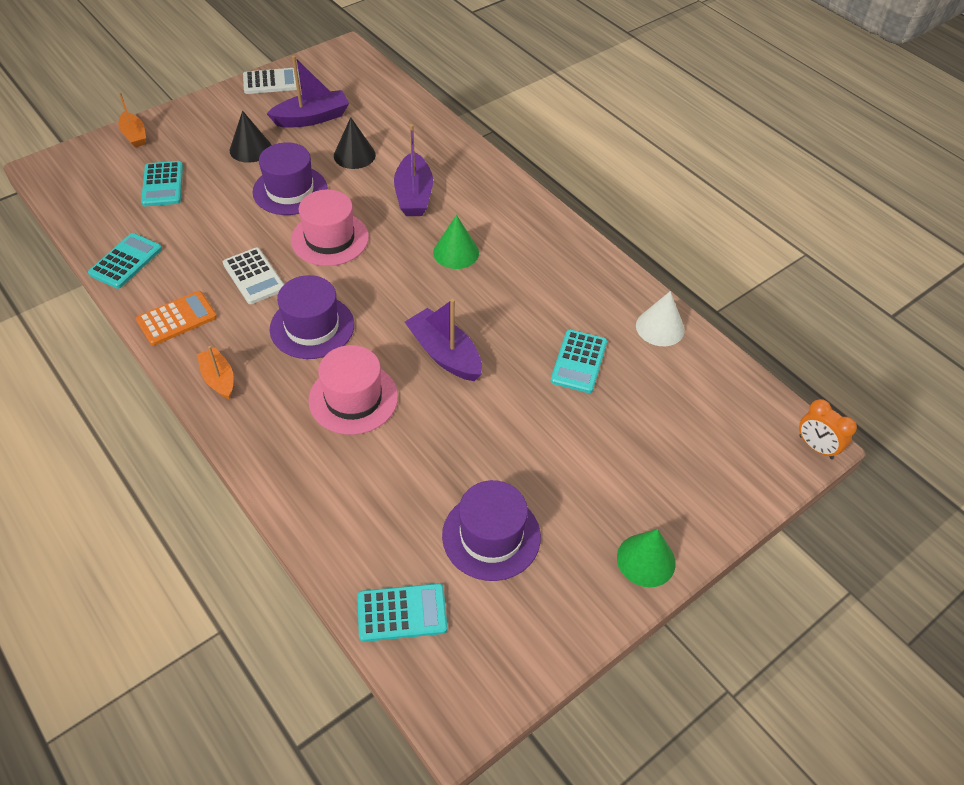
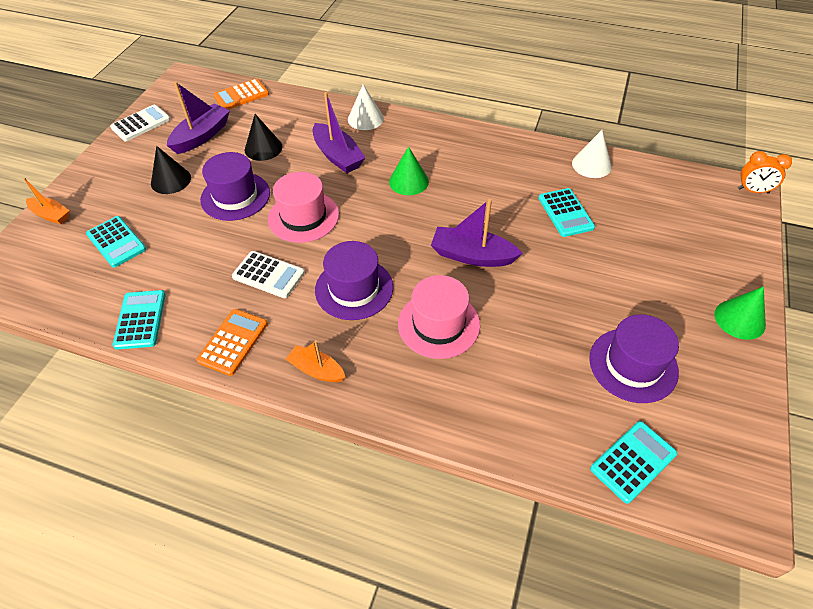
camera: 30 degrees left, 0 degrees up
(382, 92) = (241, 95): none -> orange calculator
(475, 169) = (365, 119): none -> white cone

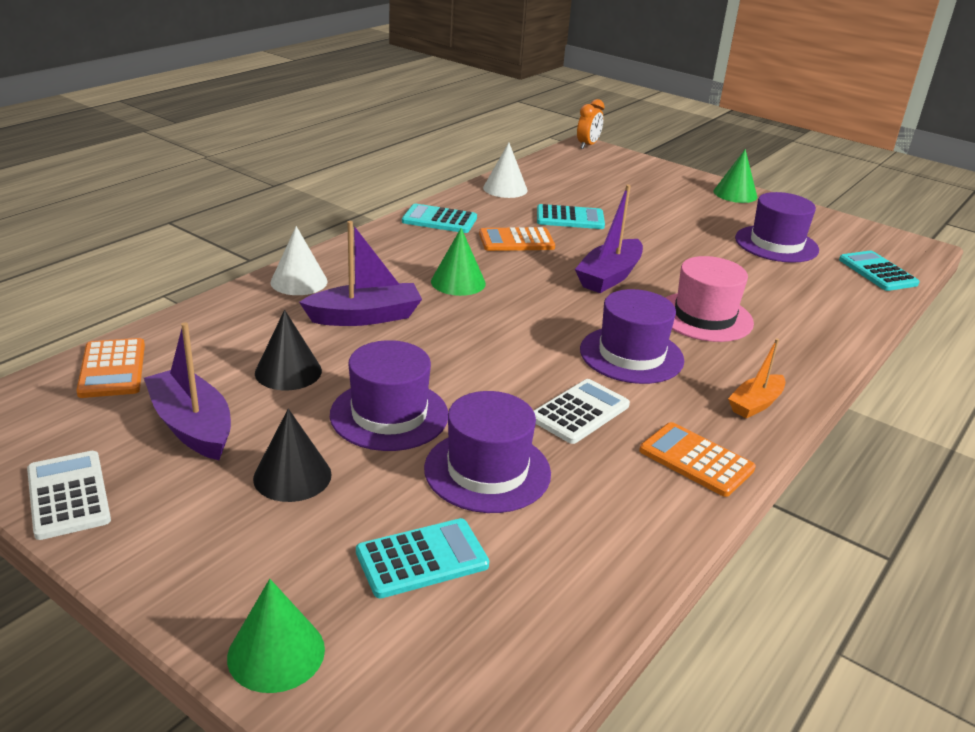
camera: 75 degrees left, 20 degrees down
(51, 215) = (276, 653): orange boat -> green cone
(140, 320) = (626, 545): turquoise calculator -> turquoise calculator (439, 220)
(194, 248) = (487, 471): none -> purple hat
(303, 217) = (477, 365): pink hat -> none
(497, 193) = (516, 241): none -> orange calculator

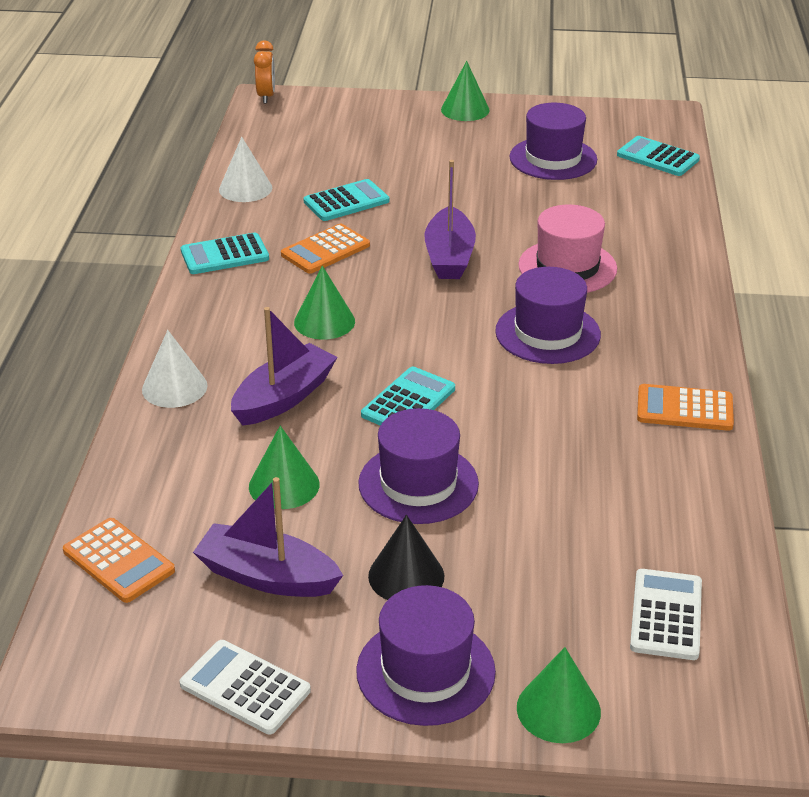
camera: 30 degrees left, 5 degrees up
(288, 371) = (284, 485): black cone -> green cone
(422, 559) = (578, 589): turquoise calculator -> turquoise calculator (408, 402)
(487, 471) = (548, 494): purple hat -> purple hat (425, 671)
(580, 412) = (562, 407): white calculator -> white calculator (666, 615)
(755, 404) = (681, 337): orange boat -> none

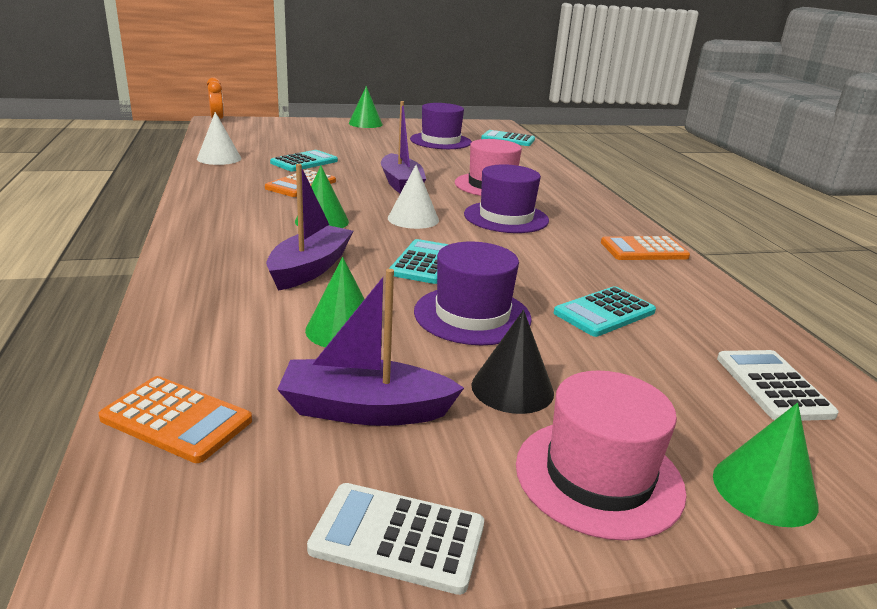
camera: 20 degrees left, 10 degrees down
(174, 387) = (197, 270): white cone -> white cone (413, 219)
(225, 255) = (215, 190): turquoise calculator -> turquoise calculator (604, 312)
(425, 671) = (598, 476): purple hat -> pink hat

